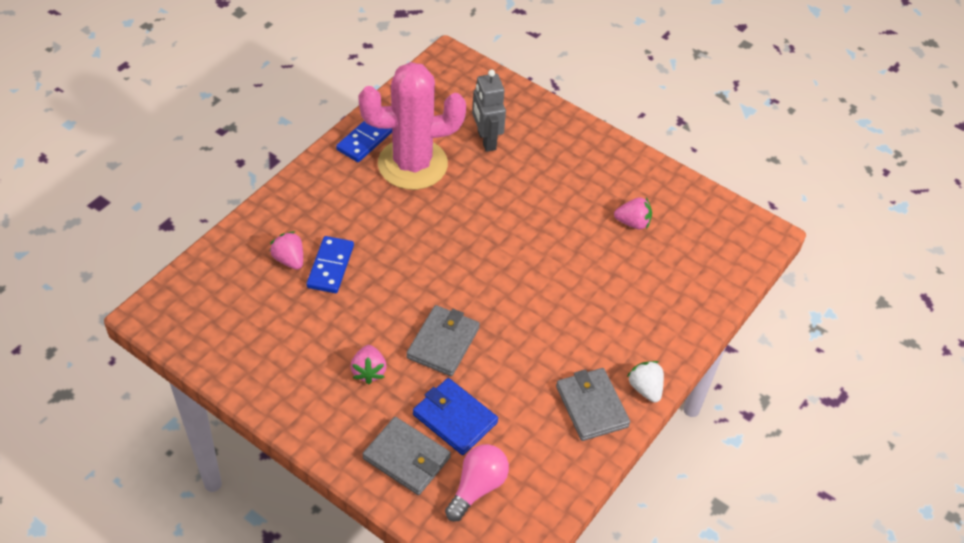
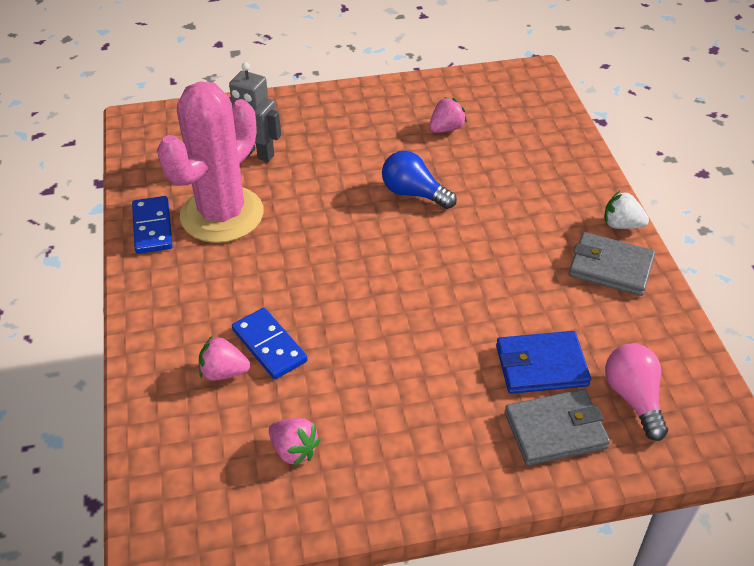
camera: 45 degrees left, 5 degrees down
(369, 371) = (425, 395): pink strawberry -> pink strawberry (294, 450)
(443, 343) = (447, 320): grey wallet -> none
(543, 248) = (413, 193): none -> blue light bulb

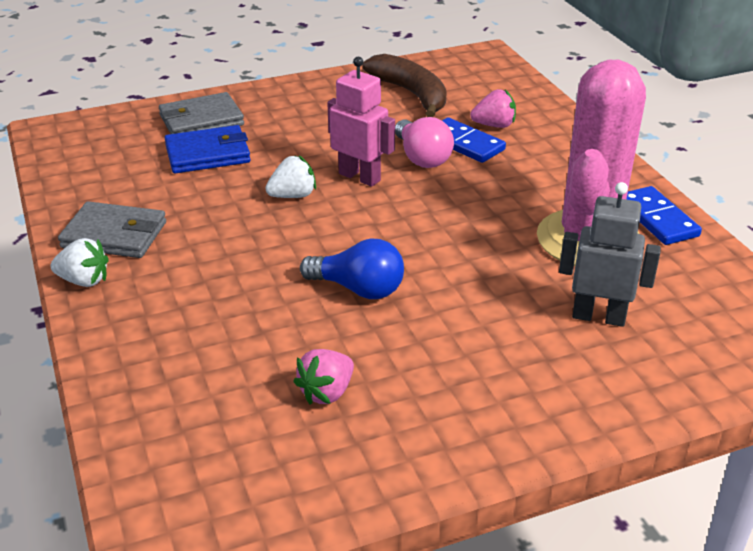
camera: 170 degrees right, 10 degrees down
(294, 450) = (411, 94): pink strawberry -> brown banana
(389, 310) = (360, 177): none -> pink robot
(455, 293) = (293, 196): none -> white strawberry
(633, 398) = (127, 143): pink light bulb -> pink light bulb (421, 158)

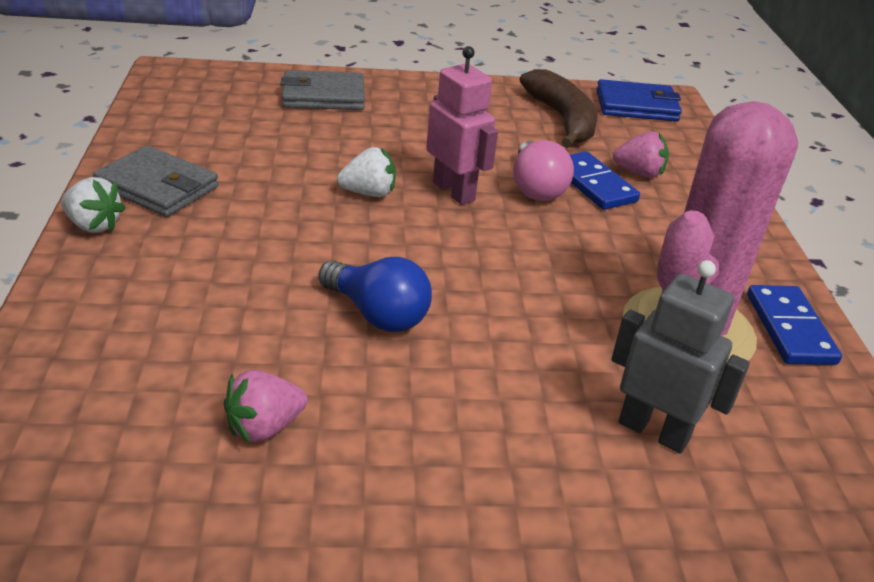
camera: 15 degrees right, 0 degrees up
(207, 154) = (307, 130): blue wallet -> blue wallet (636, 106)

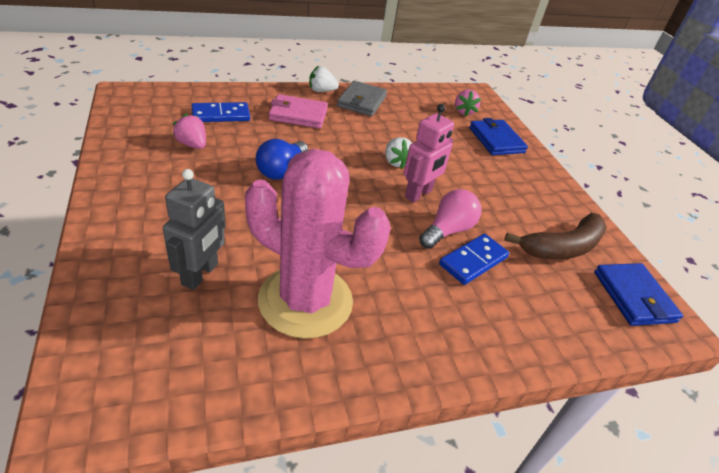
camera: 75 degrees right, 5 degrees up
(93, 225) = (321, 91): white strawberry -> white strawberry turned 75 degrees clockwise
(183, 268) = (298, 115): none -> pink wallet
(323, 96) = (496, 140): grey wallet -> blue wallet
(536, 188) = (447, 230): pink light bulb -> pink light bulb turned 150 degrees clockwise
(639, 173) = (510, 290): pink strawberry -> pink strawberry (463, 112)
(790, 328) = (327, 367): blue domino -> blue domino (221, 115)

